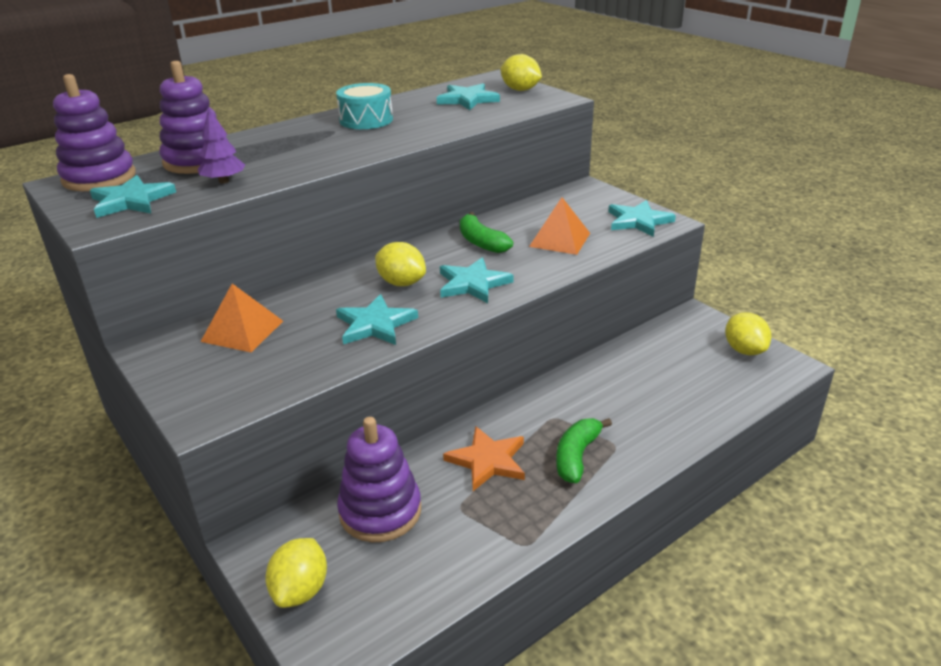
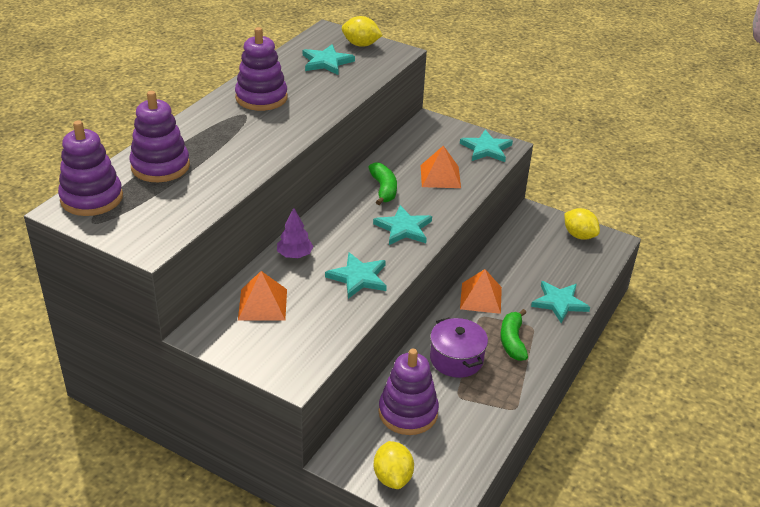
camera: 25 degrees left, 5 degrees up
(131, 200) = (149, 217): turquoise star -> turquoise star (559, 302)
(224, 181) = (206, 184): purple tree -> purple tree (294, 255)
(366, 120) = (261, 98): turquoise drum -> purple stacking toy
(401, 283) = (350, 238): yellow lemon -> none
(481, 242) = (384, 189): green banana -> green banana turned 135 degrees counterclockwise
(487, 461) = (456, 359): orange star -> purple pot
(567, 396) = (481, 298): none -> orange pyramid

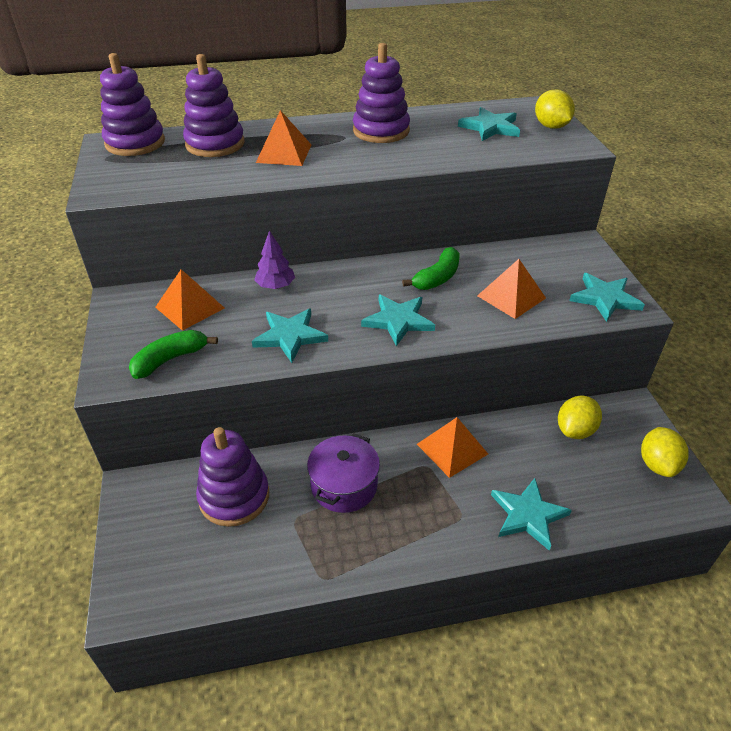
camera: 50 degrees right, 5 degrees up
(226, 147) = (284, 153): none -> orange pyramid
(392, 477) = (139, 540): yellow lemon -> yellow lemon (575, 430)
(512, 341) = (420, 512): green banana -> green banana (170, 359)

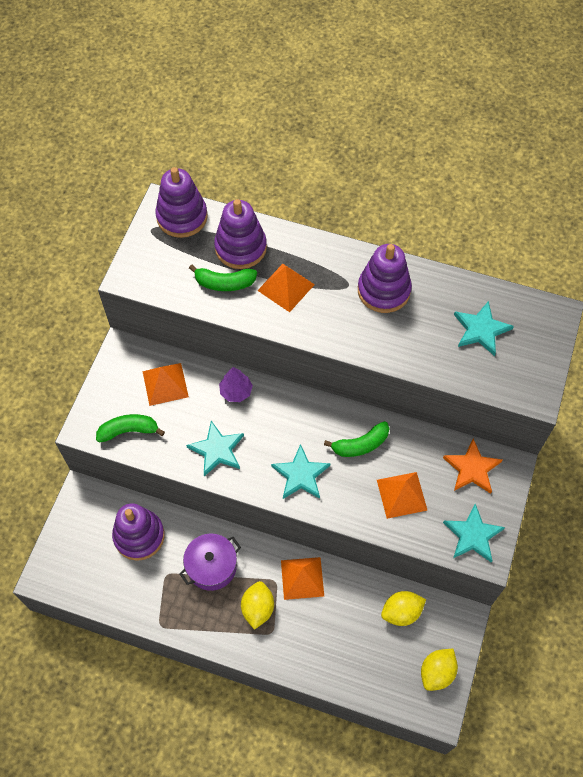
camera: 30 degrees right, 20 degrees up
(216, 167) = (224, 283): none -> green banana
(528, 515) = (315, 656): turquoise star -> none
(551, 126) = (536, 354): yellow lemon -> yellow lemon (258, 608)
(553, 256) = (472, 468): none -> orange star

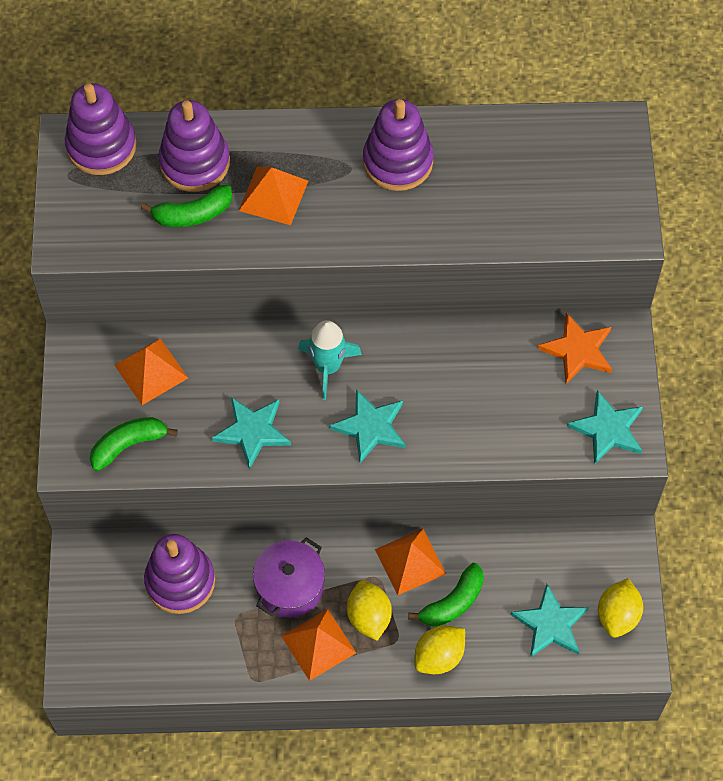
camera: 20 degrees left, 0 degrees up
(236, 391) = (247, 351): purple tree -> none
(287, 421) = (328, 367): none -> turquoise rocket
(360, 445) = (431, 366): green banana -> green banana (453, 603)
(401, 495) = (504, 410): orange pyramid -> orange pyramid (318, 644)
(401, 612) = (548, 560): yellow lemon -> yellow lemon (439, 656)
(481, 330) = (535, 173): turquoise star -> turquoise star (550, 624)

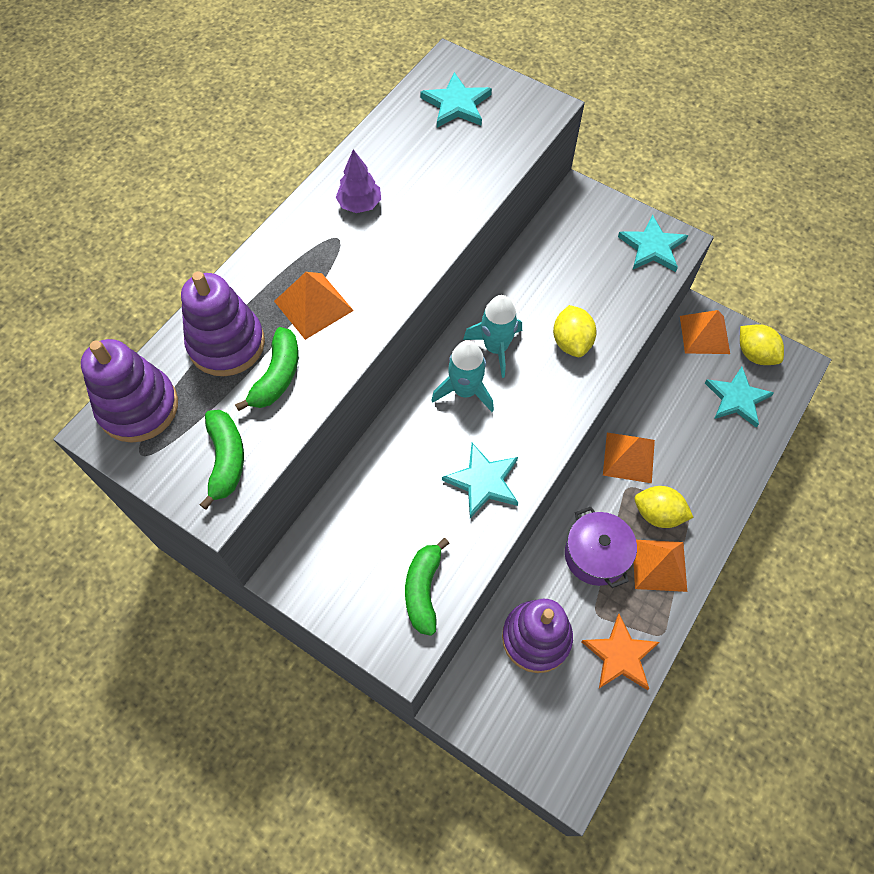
camera: 55 degrees left, 0 degrees up
(151, 371) = (365, 527): orange pyramid -> orange pyramid (704, 334)
(370, 427) = (542, 394): turquoise star -> turquoise star (456, 104)
(389, 364) = (496, 348): none -> turquoise rocket
(398, 161) = (359, 204): purple stacking toy -> purple tree
(439, 656) = (720, 486): yellow lemon -> yellow lemon (571, 342)
(453, 603) = (681, 450): green banana -> green banana (226, 460)
(577, 350) = (574, 226): orange star -> orange star (620, 655)

